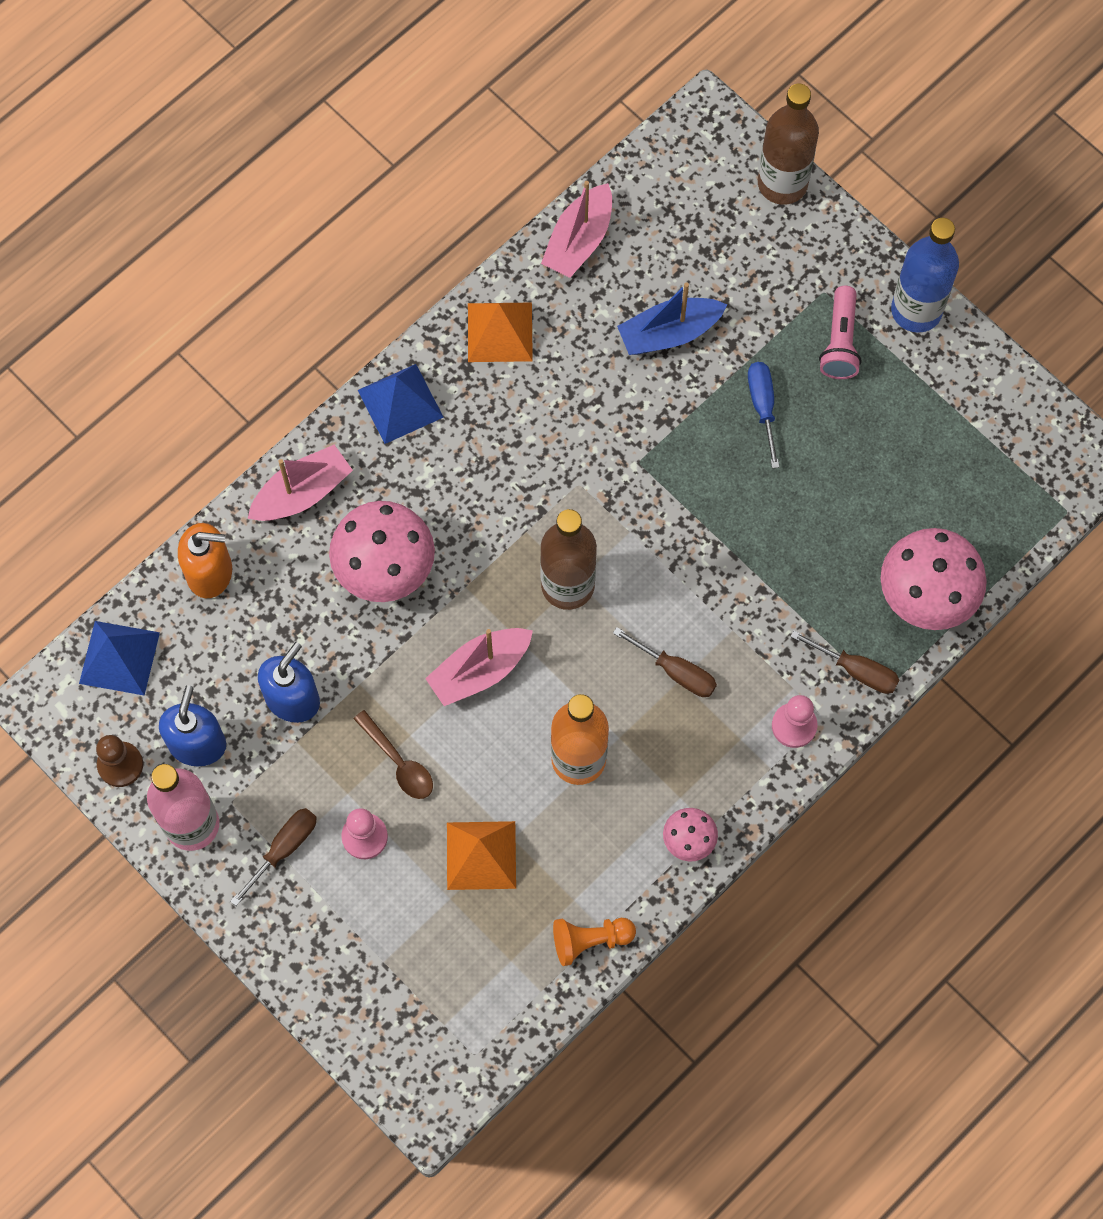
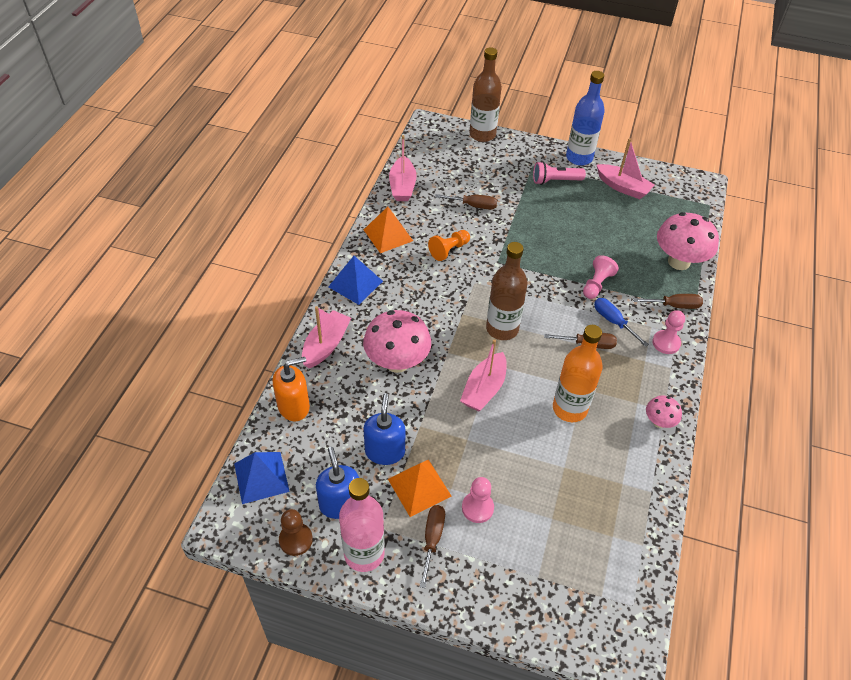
camera: 30 degrees left, 20 degrees down
(398, 762) = (470, 457): brown spoon -> none
(481, 855) = (553, 485): orange pyramid -> orange pyramid (419, 487)
(590, 940) = (648, 501): orange pawn -> orange pawn (449, 250)
(669, 333) = (473, 205): blue boat -> brown screwdriver
(762, 407) = (540, 217): blue screwdriver -> blue screwdriver (613, 322)
(763, 576) = (596, 284): none -> pink pawn
(840, 342) = (555, 181): pink flashlight -> pink flashlight turned 105 degrees clockwise
(945, 408) = (623, 187): none -> pink boat

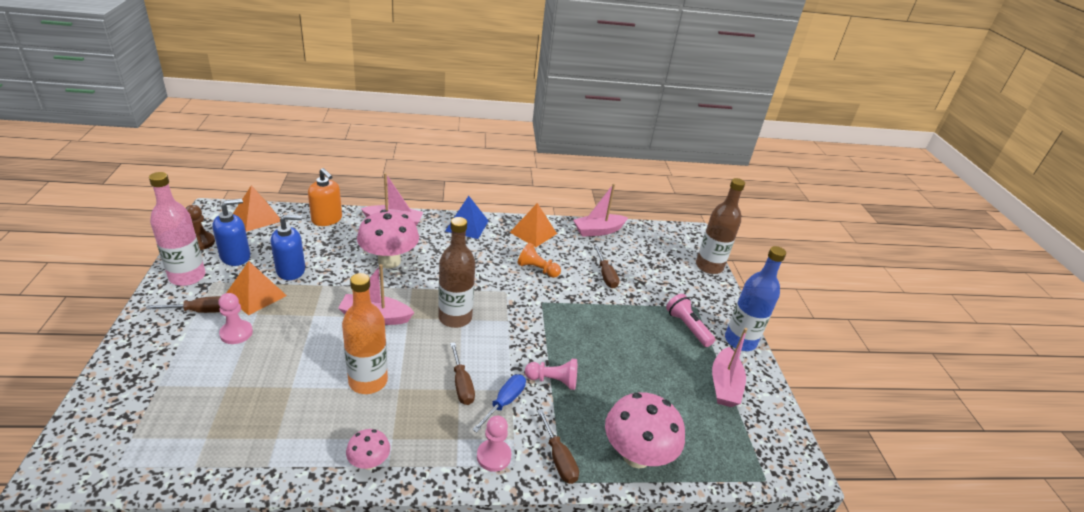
camera: 65 degrees right, 15 degrees down
(261, 477) = (257, 217): blue pyramid -> orange pyramid

